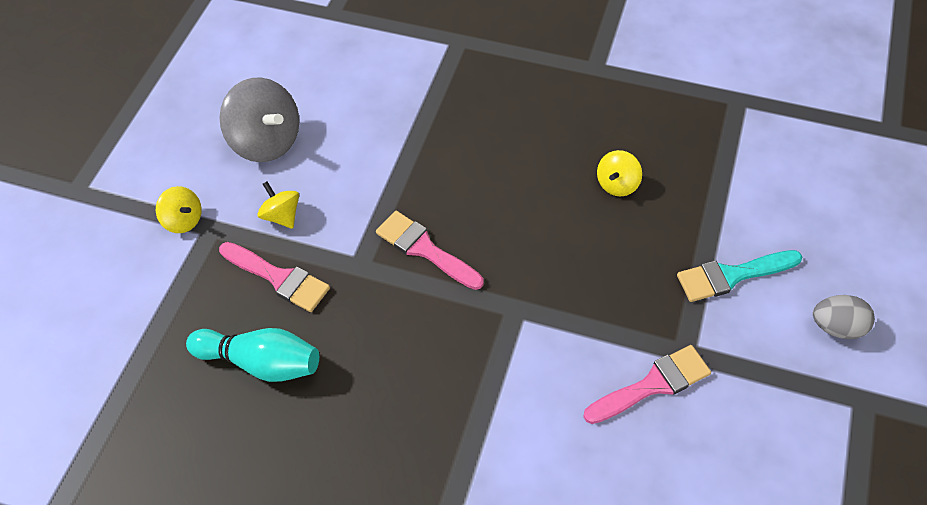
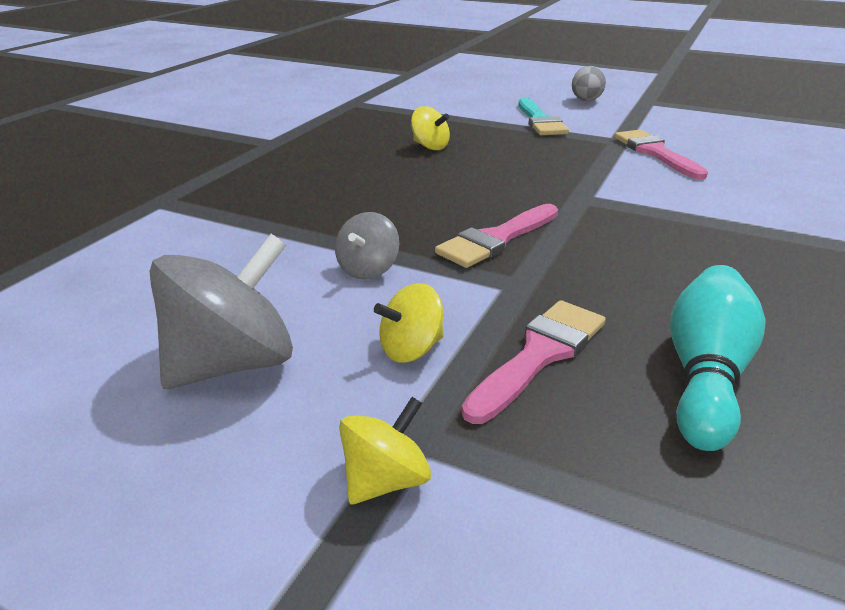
camera: 85 degrees left, 25 degrees down
(371, 180) = (368, 269): none -> grey spinning top

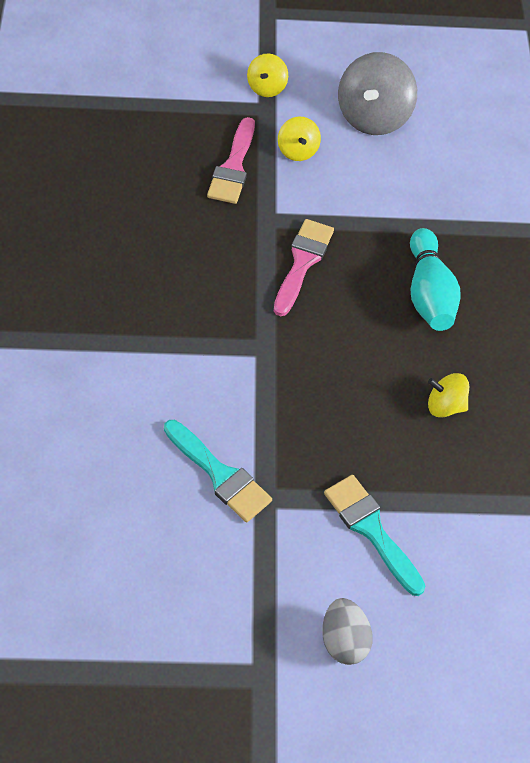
camera: 150 degrees right, 25 degrees up
(368, 269) = (363, 203): grey spinning top -> none
(411, 349) = (297, 151): yellow spinning top -> yellow spinning top turned 135 degrees clockwise
(655, 153) = (220, 475): pink brush -> turquoise brush
(705, 375) = (150, 179): turquoise bowling pin -> turquoise bowling pin (428, 293)

